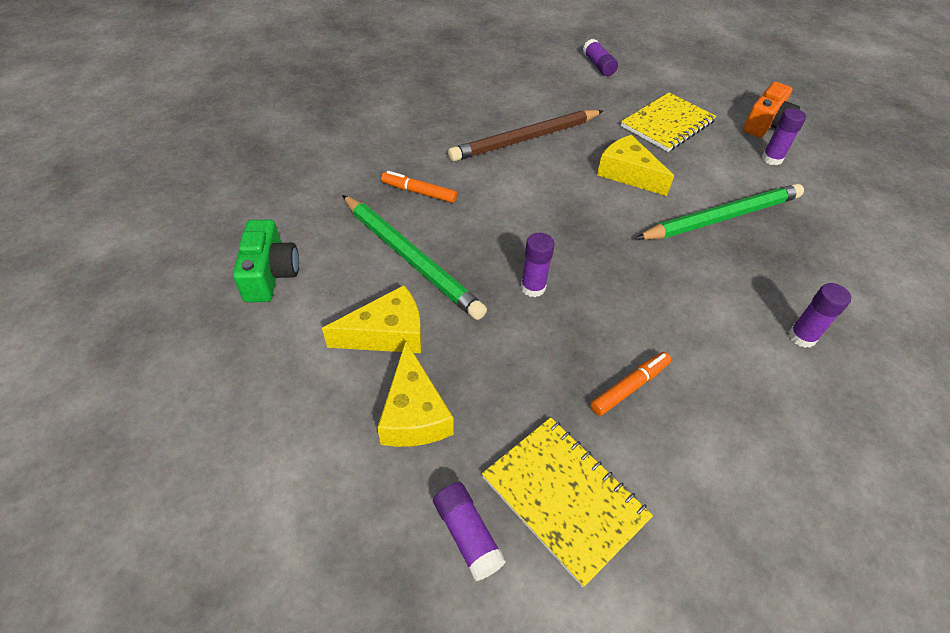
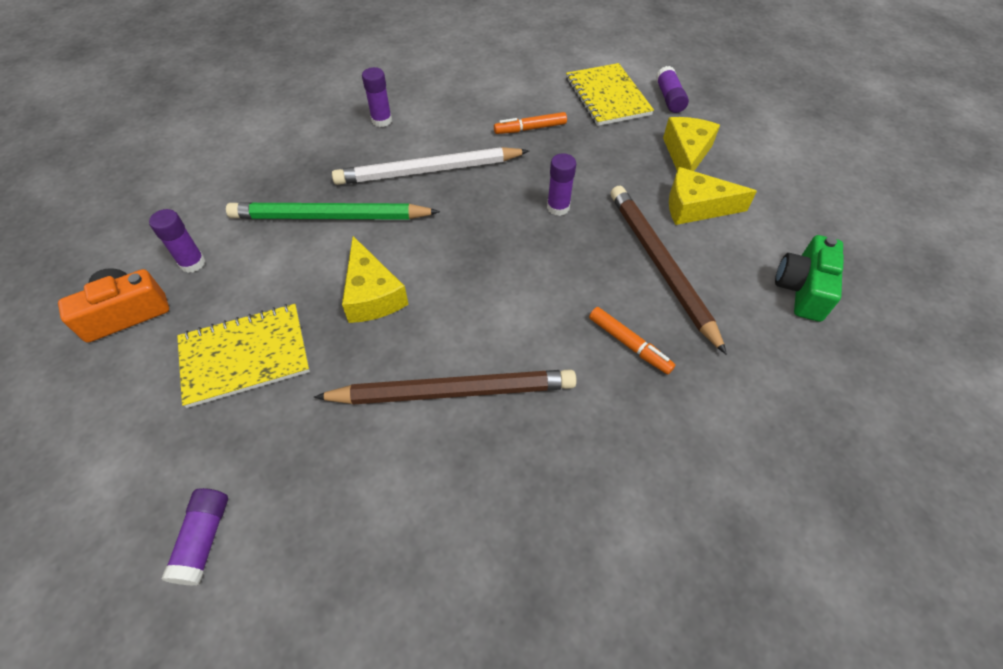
camera: 155 degrees left, 5 degrees up
(410, 258) = (660, 265): green pencil -> brown pencil
(688, 288) = (428, 171): none -> white pencil

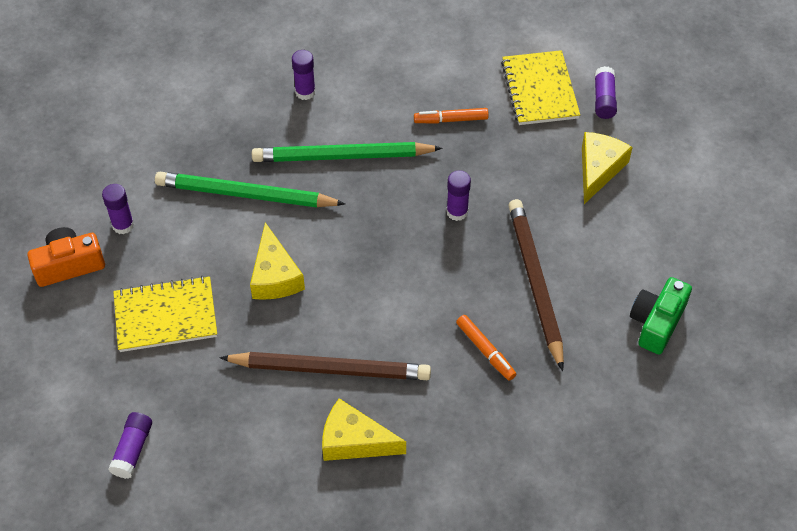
camera: 10 degrees right, 0 degrees up
(428, 171) = (342, 156): white pencil -> green pencil
(696, 207) = (588, 228): yellow cheese -> yellow cheese (354, 441)

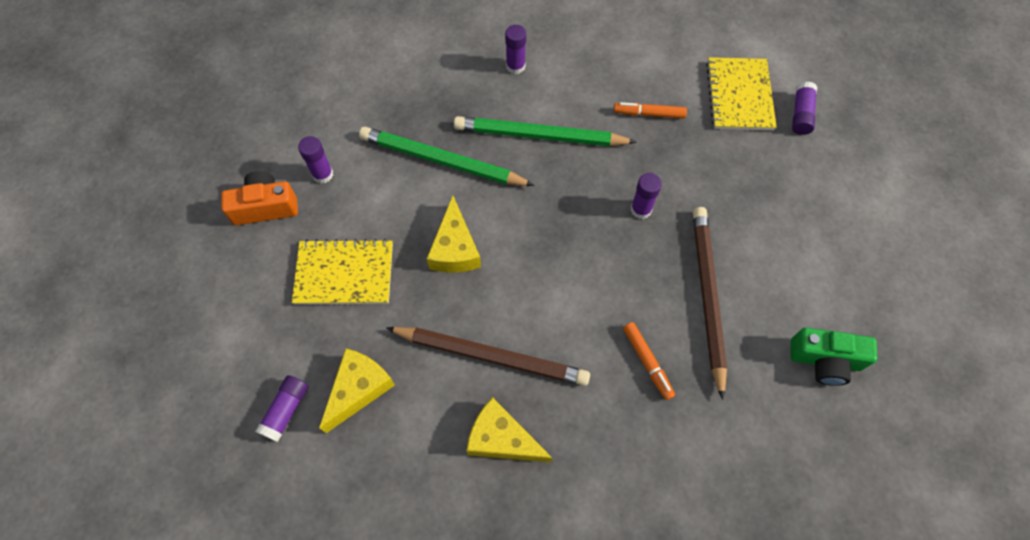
camera: 10 degrees right, 10 degrees up
(598, 169) = (786, 186): yellow cheese -> yellow cheese (359, 389)
(656, 323) = (825, 360): green camera -> green camera turned 120 degrees counterclockwise

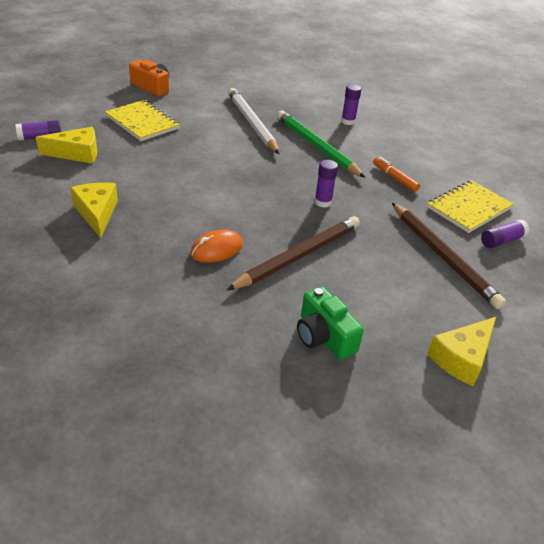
camera: 45 degrees right, 25 degrees down
(323, 174) = (192, 94): purple glue stick -> none
(442, 161) = (252, 123): green pencil -> white pencil
(455, 248) = (202, 148): yellow cheese -> yellow cheese (462, 358)
(491, 356) = (148, 188): brown pencil -> brown pencil (443, 256)
(647, 362) = (216, 249): orange marker -> orange mouse

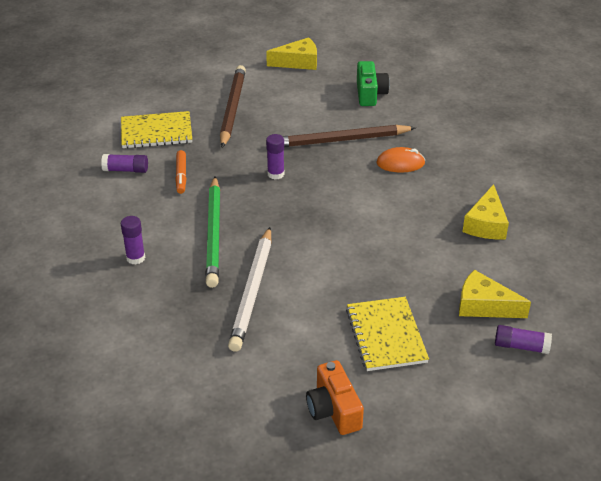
camera: 145 degrees left, 0 degrees up
(502, 241) = (171, 104): purple glue stick -> purple glue stick (126, 170)

